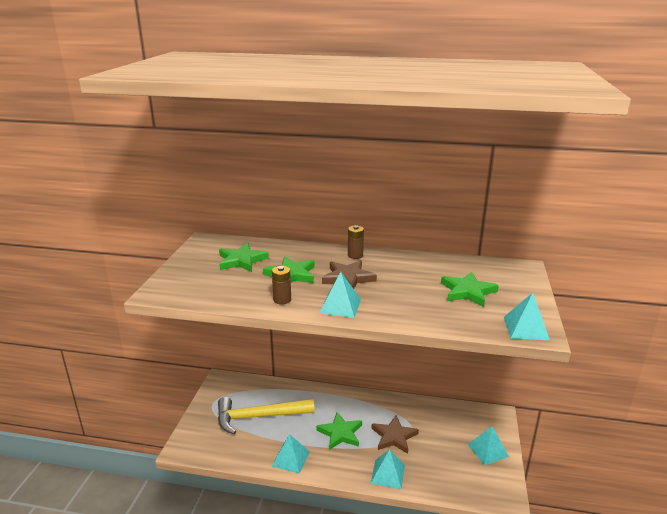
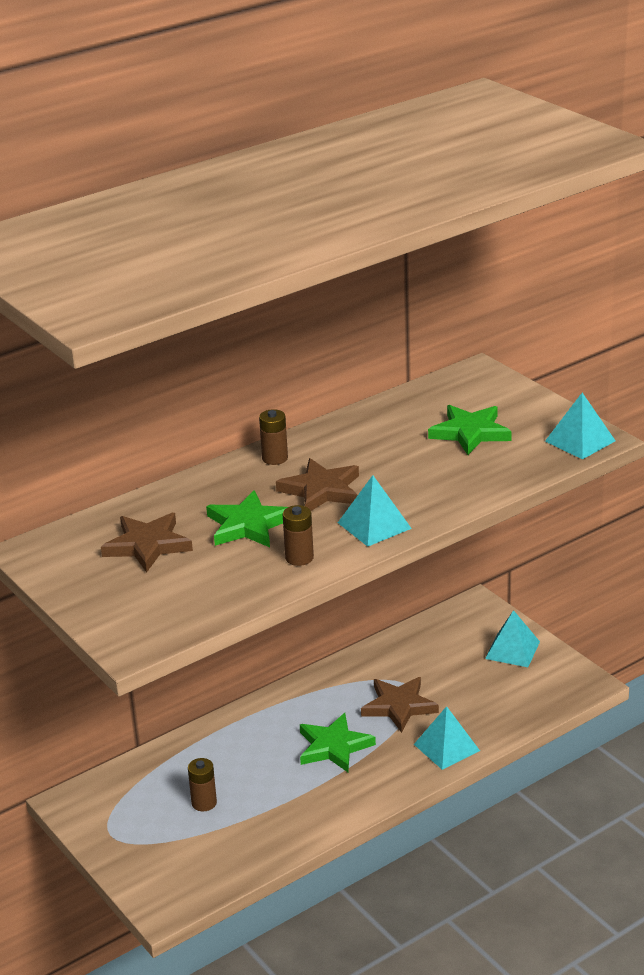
camera: 45 degrees left, 5 degrees up
(241, 260) = (147, 545): green star -> brown star
(259, 417) = (204, 803): yellow hammer -> brown battery
(290, 458) = (318, 813): turquoise pyramid -> none

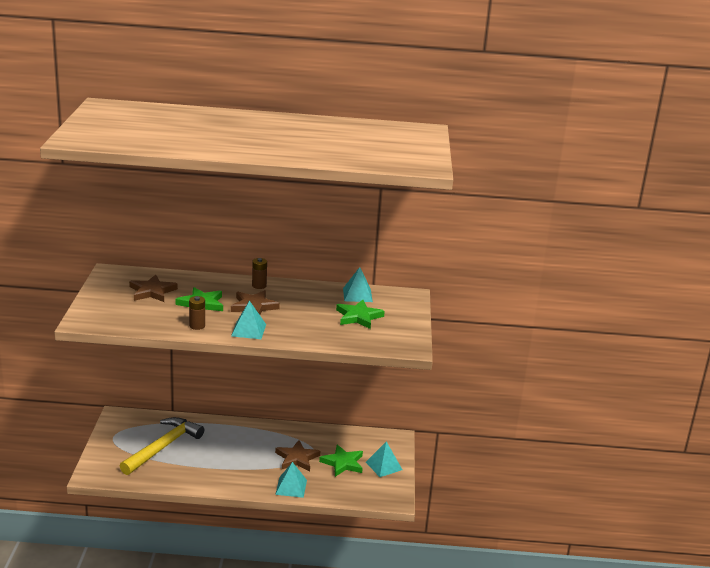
camera: 35 degrees right, 5 degrees down
(204, 803) = (163, 447): brown battery -> yellow hammer
(333, 746) = (245, 457): green star -> green star (343, 463)
(580, 441) = (401, 344): turquoise pyramid -> turquoise pyramid (357, 295)

